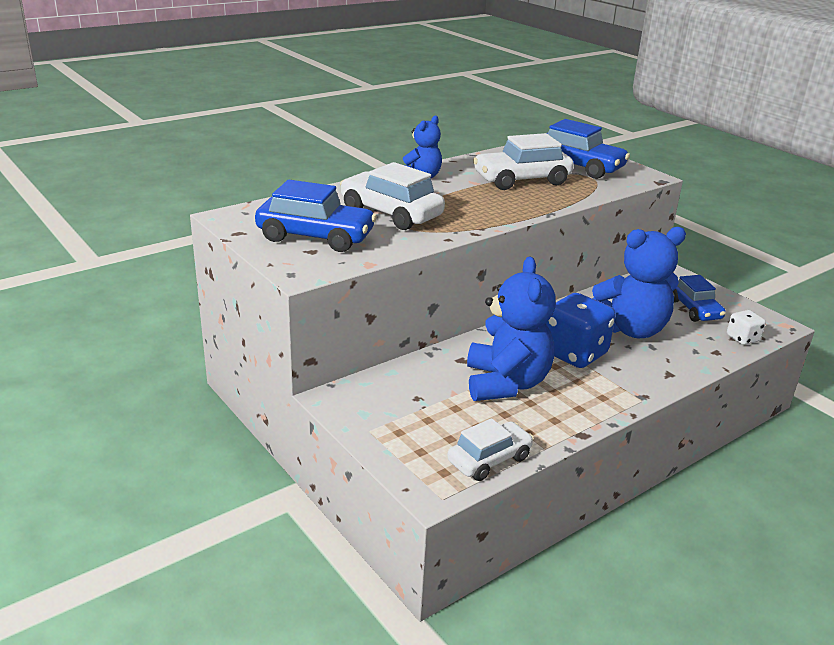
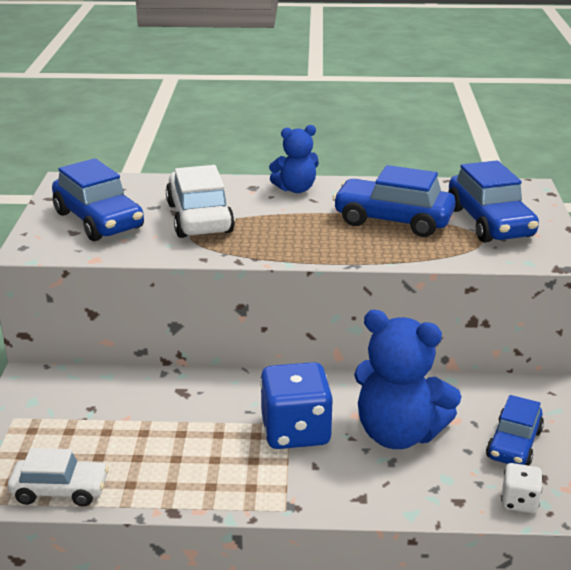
camera: 40 degrees right, 0 degrees up
(506, 383) = (183, 430): blue teddy bear -> none
(521, 180) = (393, 220): white car -> blue car

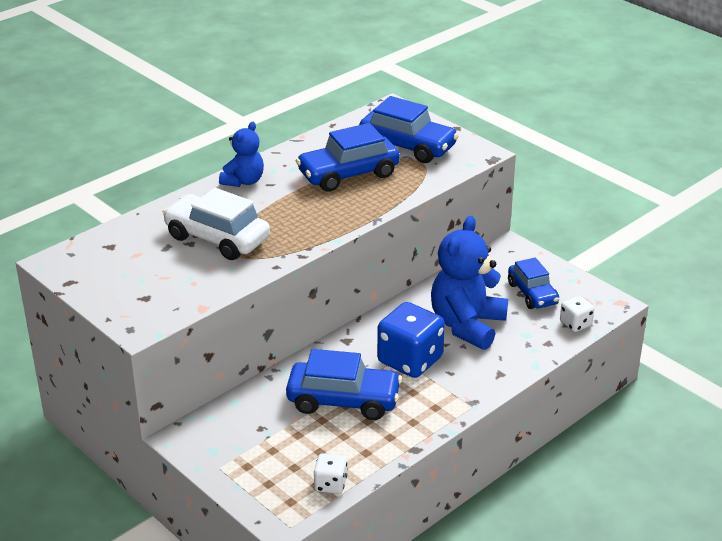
camera: 45 degrees left, 5 degrees up
(60, 490) = (330, 484): white car -> white dice
(99, 220) = (146, 279): blue car -> blue car (343, 400)
(398, 434) = (467, 325): blue teddy bear -> blue teddy bear turned 135 degrees clockwise

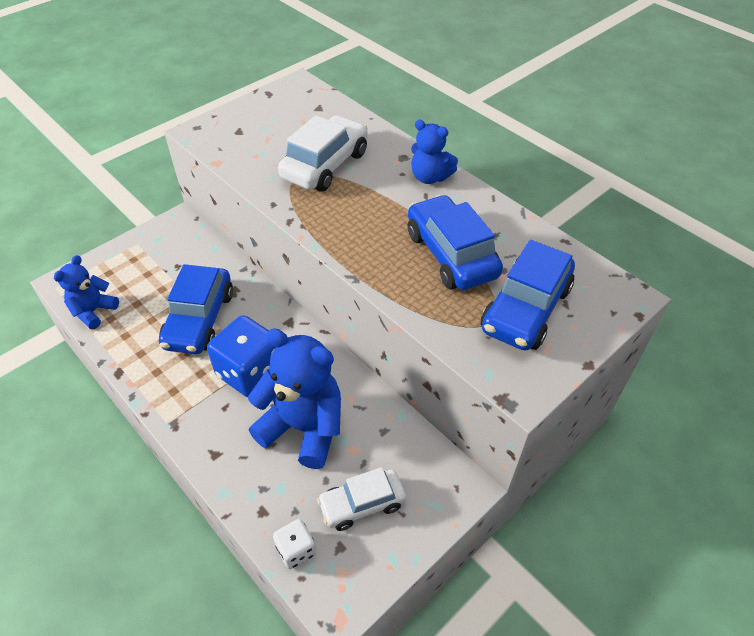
camera: 90 degrees right, 15 degrees up
(330, 484) = (93, 311): white dice -> blue teddy bear
(532, 294) = (362, 504): blue car -> white car

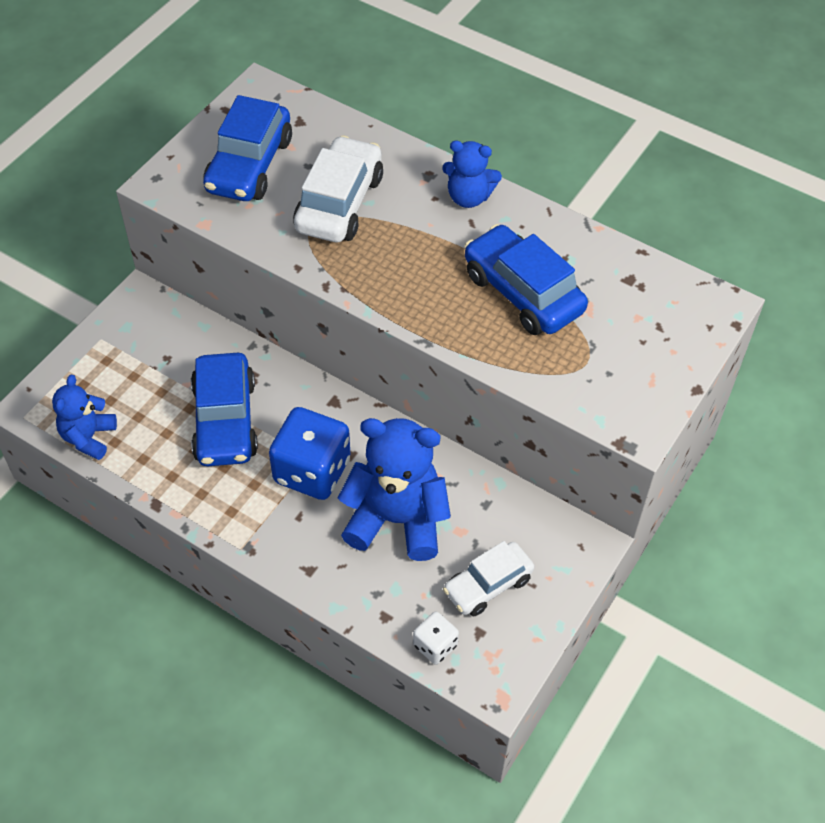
camera: 15 degrees left, 5 degrees up
(525, 309) = (619, 341): blue car -> blue car (249, 165)

